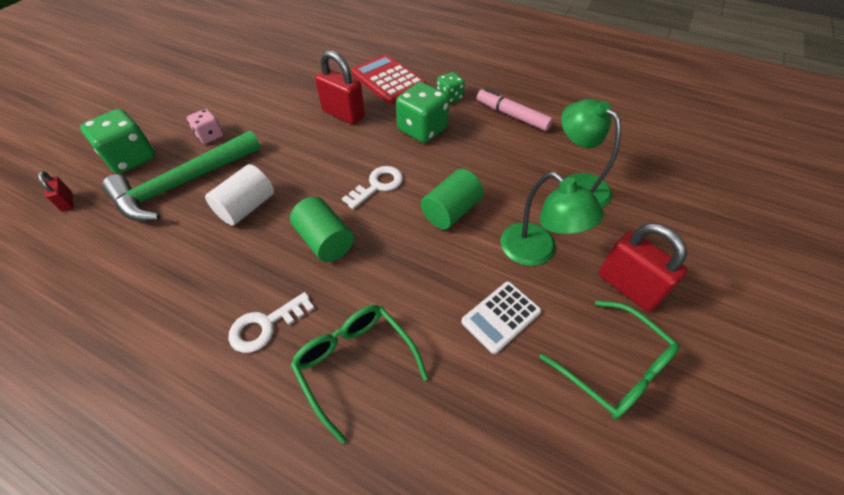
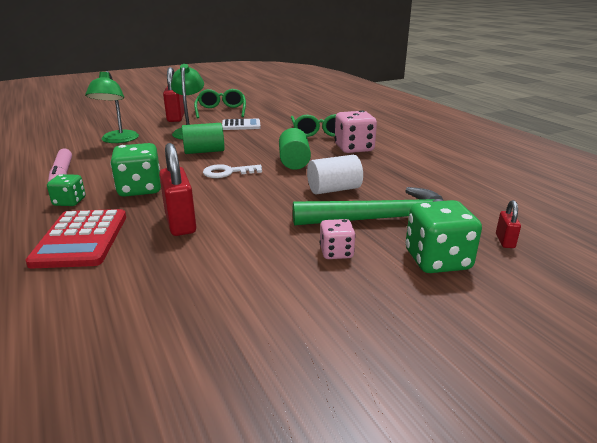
camera: 145 degrees left, 25 degrees down
(266, 325) = (354, 148): white key -> pink dice

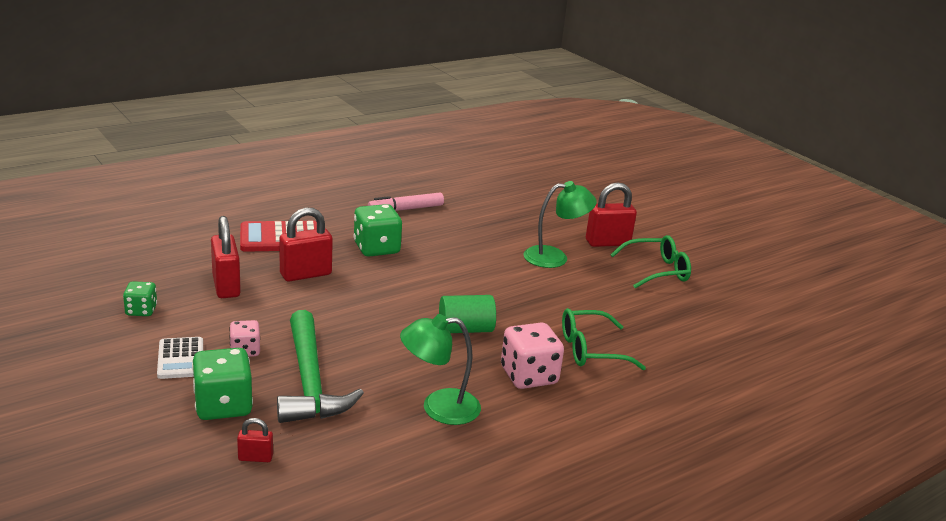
camera: 80 degrees right, 0 degrees up
(69, 202) = (347, 222): green dice -> green dice (141, 310)
(117, 140) = (508, 220): green lamp -> green lamp (438, 407)
(191, 271) = (226, 286): none -> red padlock
(204, 151) = (486, 271): green cylinder -> none
(228, 172) = (425, 289): white key -> none
(241, 125) = (595, 289): white calculator -> white calculator (180, 359)
(334, 190) = (384, 354): white cylinder -> none

